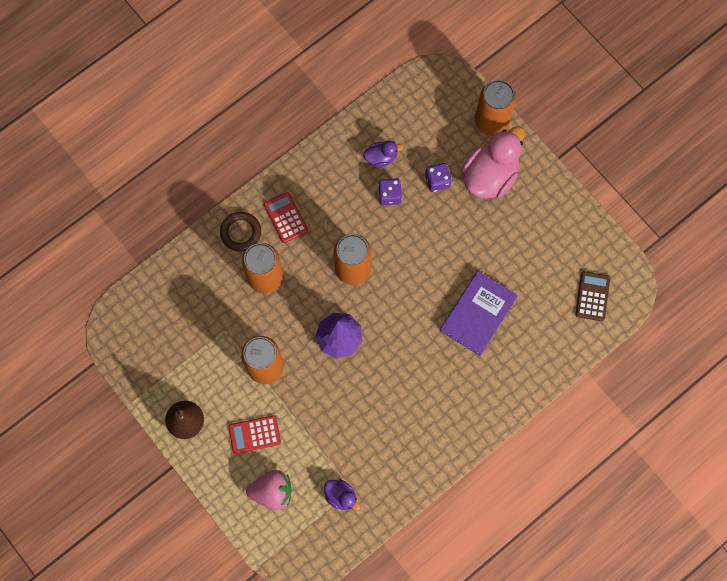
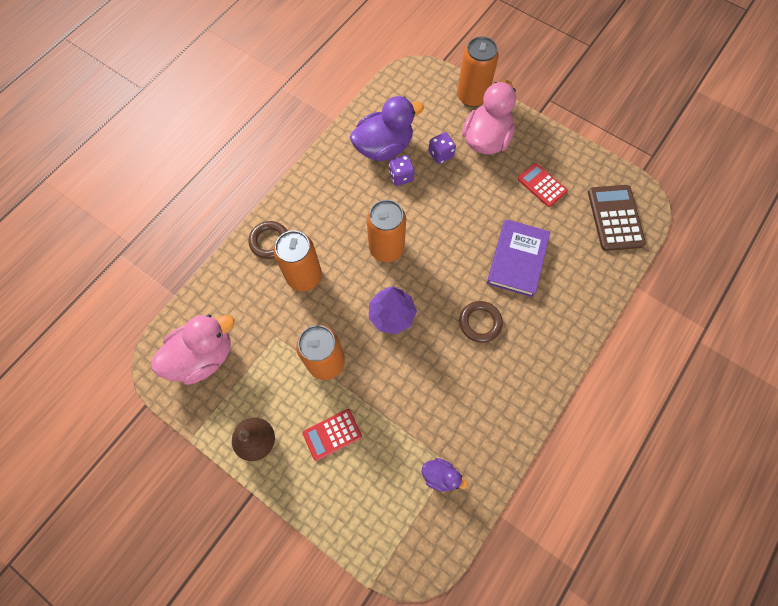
camera: 15 degrees left, 5 degrees down
(154, 331) = (203, 356): none -> pink duck
(272, 492) = (366, 491): pink strawberry -> none
(285, 217) = (309, 218): red calculator -> red calculator (542, 185)
(381, 158) = (384, 147): purple duck -> purple duck, size x2.03
(421, 367) = (480, 323): none -> brown ring
(592, 296) = (615, 218): brown calculator -> brown calculator, size x1.52

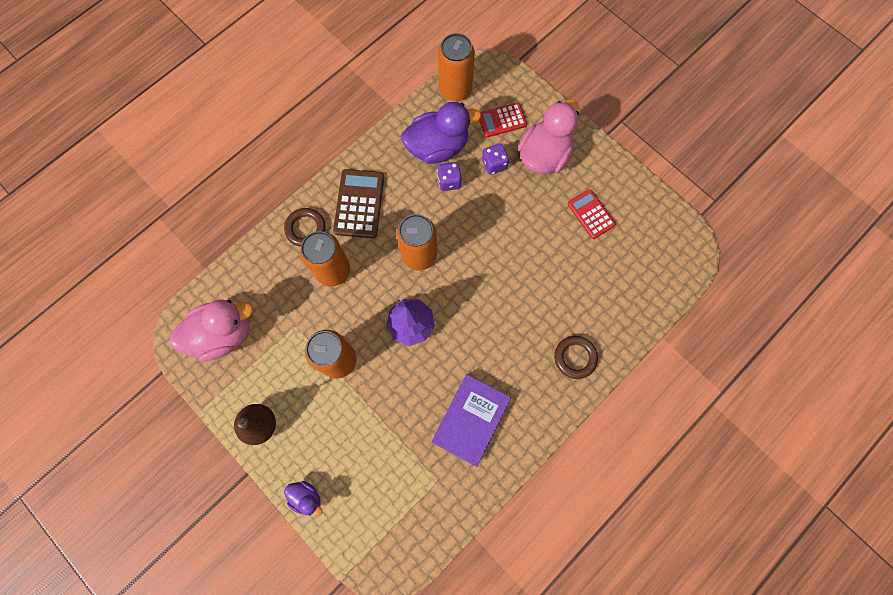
camera: 10 degrees right, 5 degrees up
(332, 434) = (331, 432): red calculator -> red calculator (502, 120)
(440, 475) = (426, 489): purple duck -> purple duck (306, 497)
(472, 96) = (540, 105): orange can -> orange can (455, 89)
(480, 323) = (496, 347): brown ring -> brown ring (575, 357)
(517, 259) = (548, 289): purple book -> purple book (471, 420)
(615, 218) = (658, 262): brown calculator -> brown calculator (359, 204)

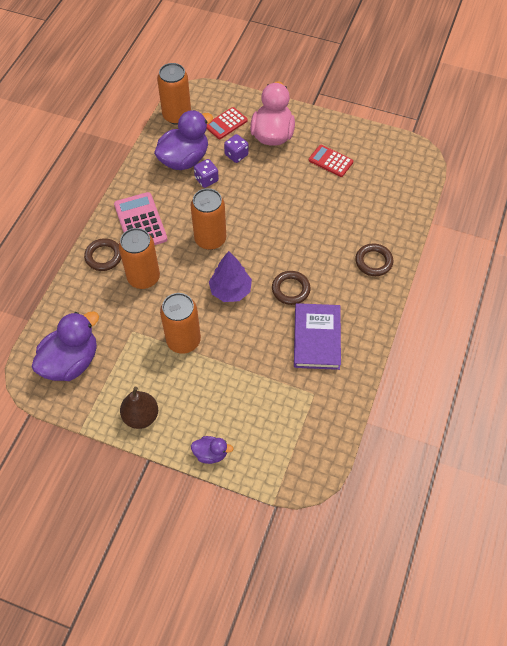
camera: 25 degrees left, 15 degrees down
(223, 334) = (71, 362): pink duck -> purple duck
(359, 204) = (140, 222): brown calculator -> pink calculator
(472, 351) = (290, 289): none -> brown ring

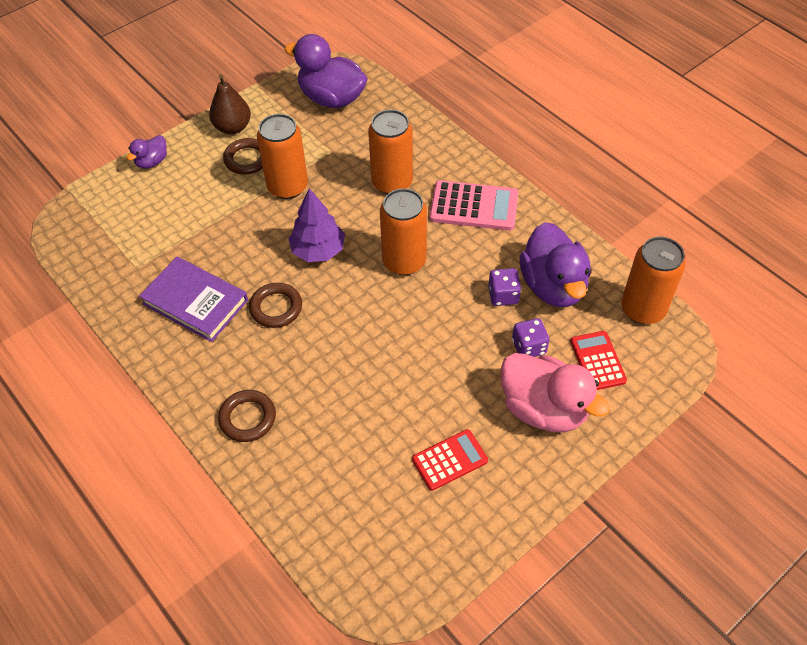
camera: 120 degrees right, 5 degrees down
(71, 362) = (331, 98): purple duck -> purple duck turned 135 degrees clockwise
(103, 256) = (444, 159): brown ring -> brown ring (247, 159)

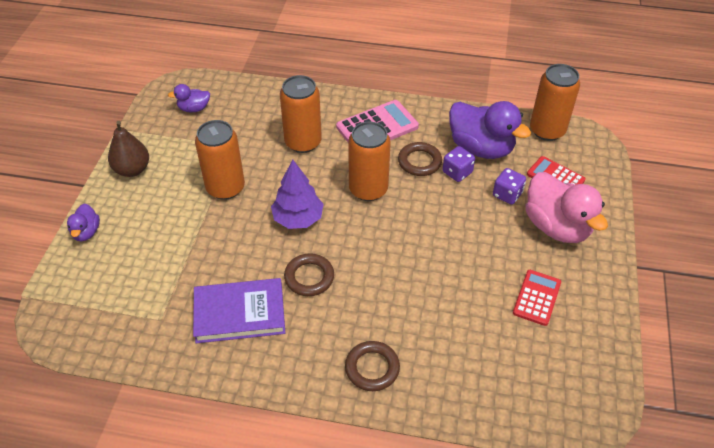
camera: 40 degrees left, 5 degrees down
(247, 159) = (170, 186): brown ring -> brown ring (419, 162)
(331, 98) = (194, 108): purple duck -> purple duck, size x0.49
(544, 409) = (556, 226): pink duck -> pink duck turned 60 degrees clockwise

